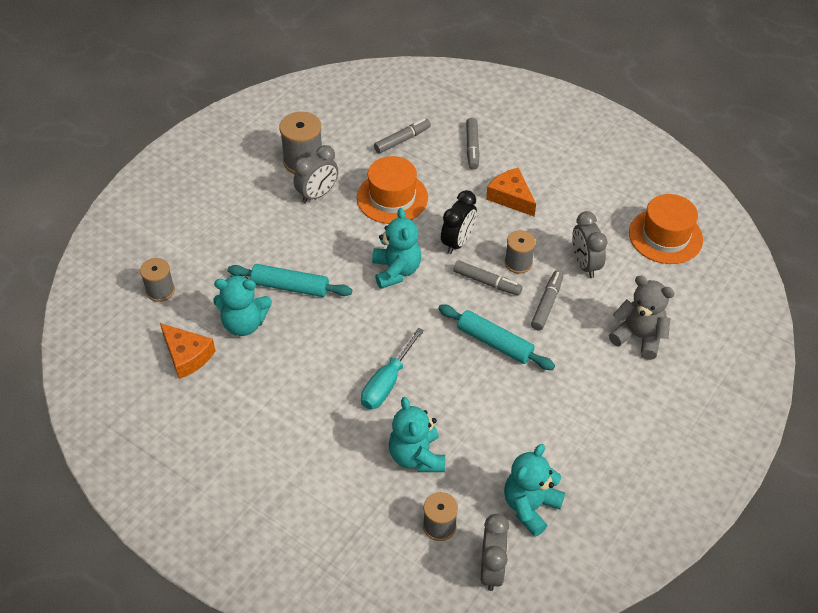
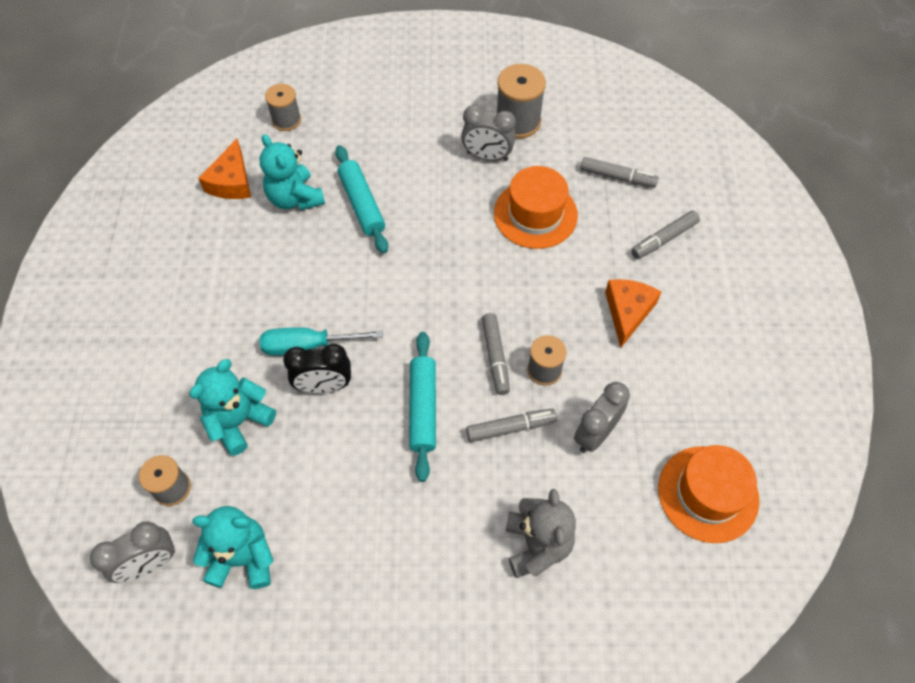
camera: 55 degrees right, 10 degrees up
(396, 271) = (446, 272): turquoise teddy bear -> none
(457, 242) = (526, 301): black clock -> black clock (324, 386)

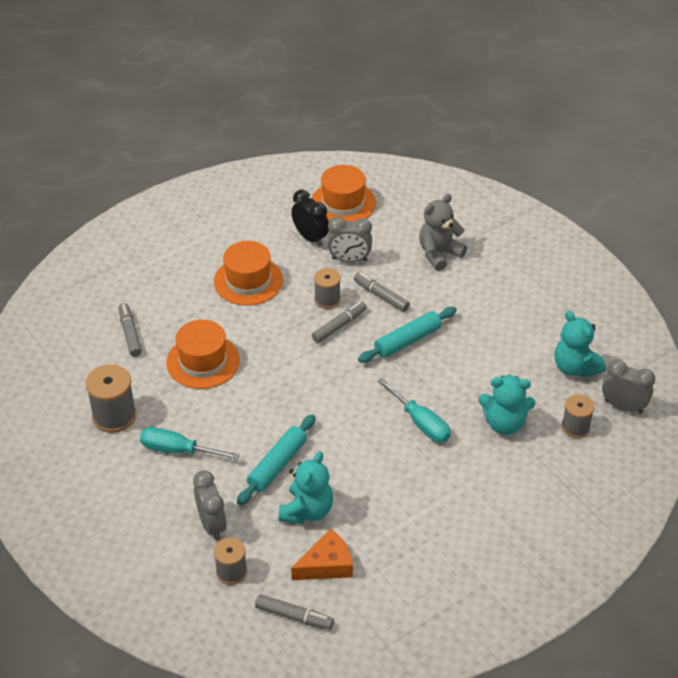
camera: 125 degrees left, 15 degrees down
(324, 386) = (439, 396): black clock -> black clock (310, 238)
(440, 145) = (178, 450): none -> turquoise screwdriver
(487, 156) = (167, 416): grey clock -> grey clock (212, 524)
(627, 312) = (248, 281): orange cheese -> orange hat
(664, 239) = (170, 288): grey marker -> grey marker (294, 616)

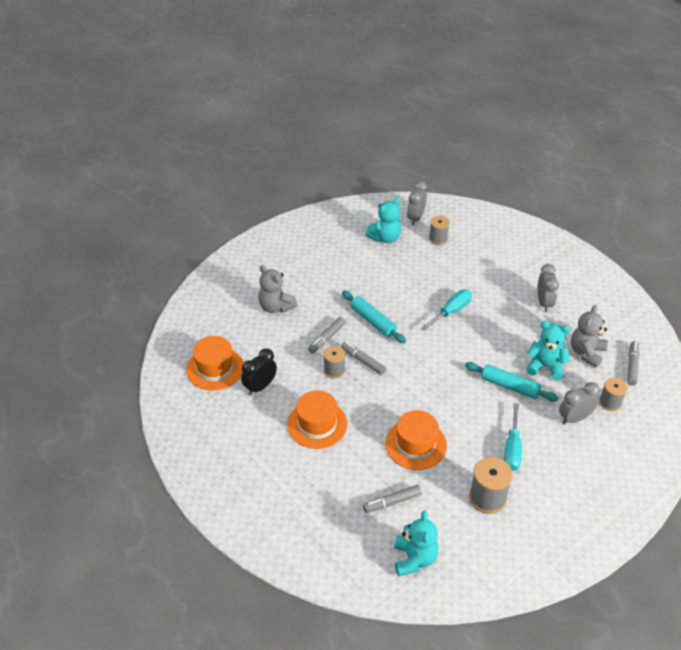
camera: 95 degrees left, 0 degrees up
(326, 565) = (586, 353): orange cheese -> grey teddy bear
(349, 259) = (286, 359): grey clock -> grey clock (544, 303)
(504, 423) = (442, 270): turquoise teddy bear -> turquoise teddy bear (414, 559)

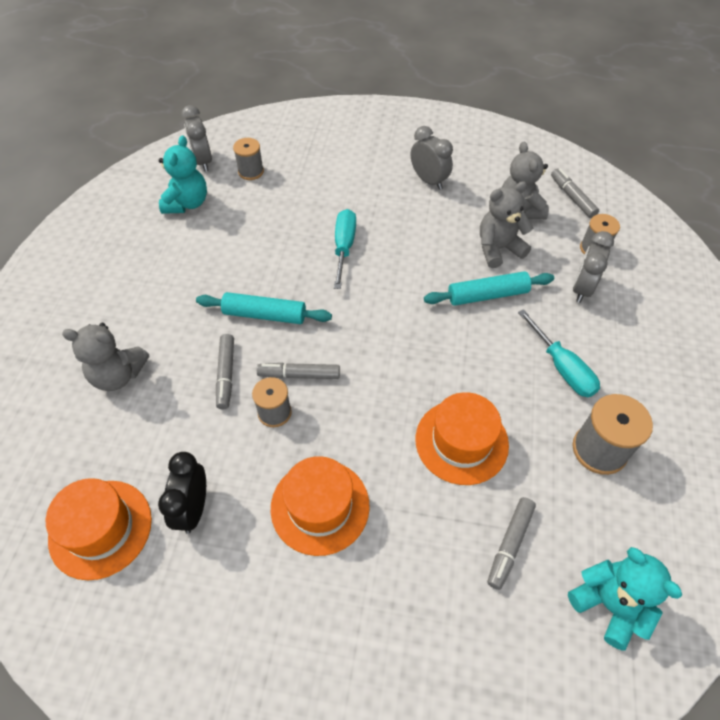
camera: 40 degrees left, 10 degrees up
(545, 366) = (498, 249): turquoise teddy bear -> grey teddy bear

